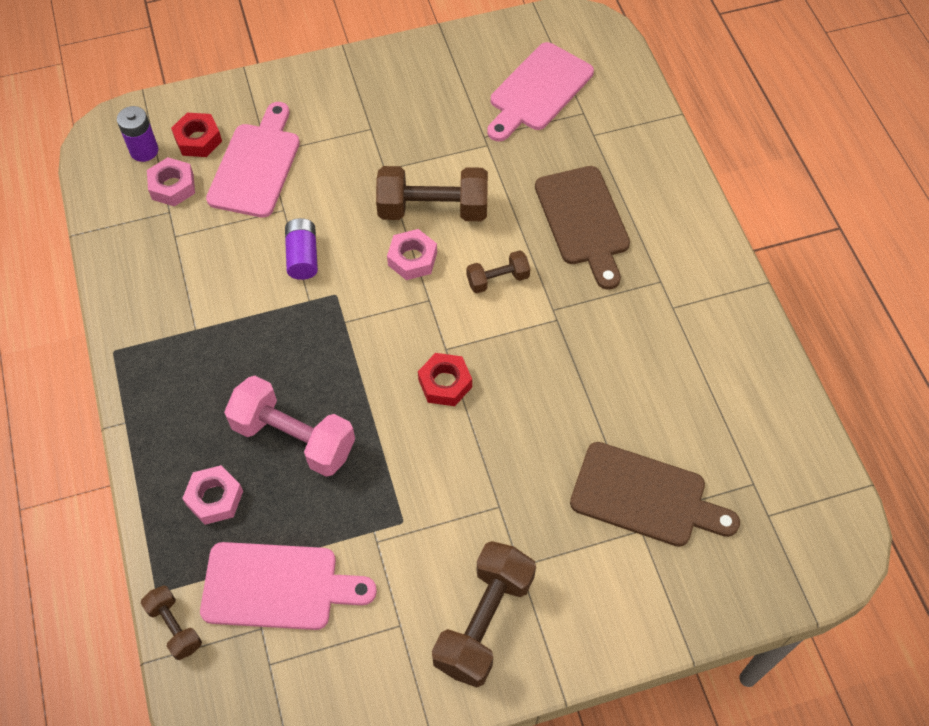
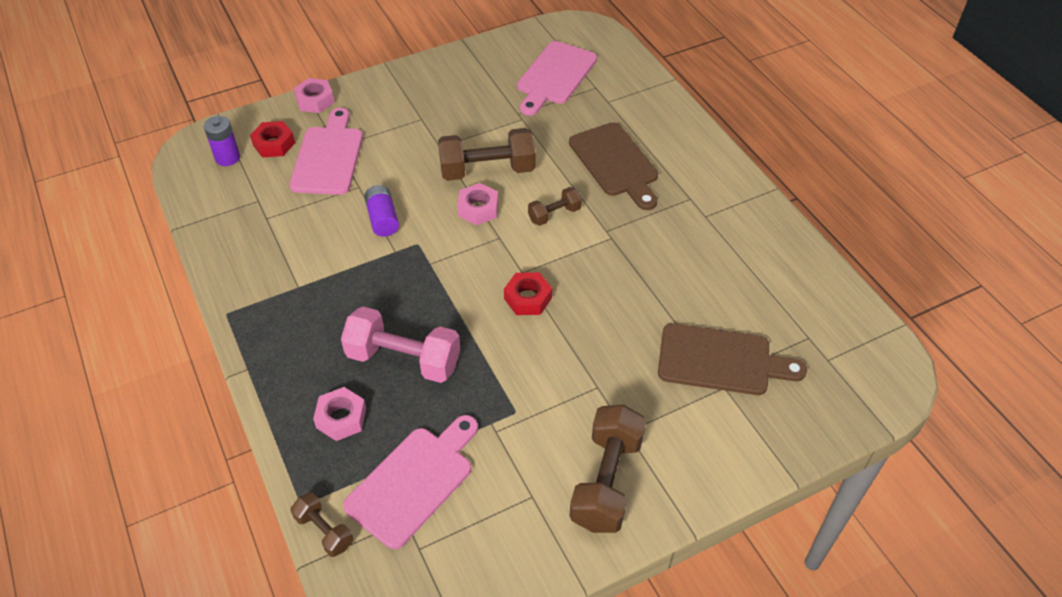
camera: 10 degrees left, 10 degrees down
(172, 186) = (257, 181): pink nut -> pink nut (315, 100)
(277, 586) = (413, 481): pink cutting board -> pink cutting board turned 45 degrees counterclockwise

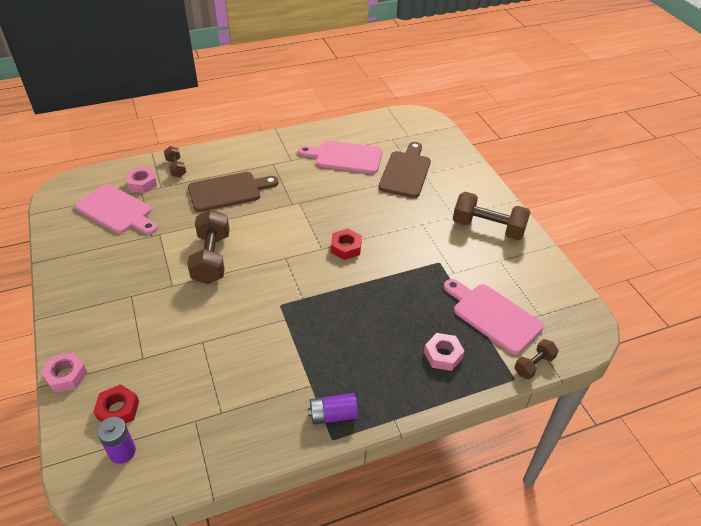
camera: 85 degrees left, 5 degrees down
(328, 157) = (155, 364): pink cutting board -> pink cutting board (345, 157)
(383, 219) = (247, 326): purple battery -> purple battery (333, 415)
(403, 359) = (393, 317): pink dumbbell -> none
(478, 209) = (252, 267): pink nut -> pink nut (142, 183)
(554, 214) = (270, 227): brown dumbbell -> brown dumbbell (176, 168)

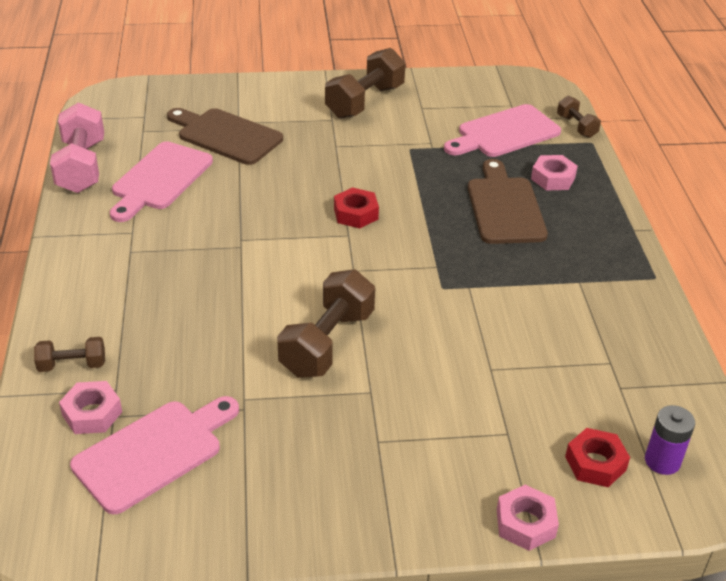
camera: 75 degrees left, 5 degrees down
(211, 258) = (327, 343): brown dumbbell -> brown dumbbell turned 75 degrees counterclockwise
(228, 191) = (174, 308): brown cutting board -> brown cutting board (504, 207)
(333, 415) = (623, 271): purple battery -> none
(344, 126) = (81, 167): none -> pink dumbbell

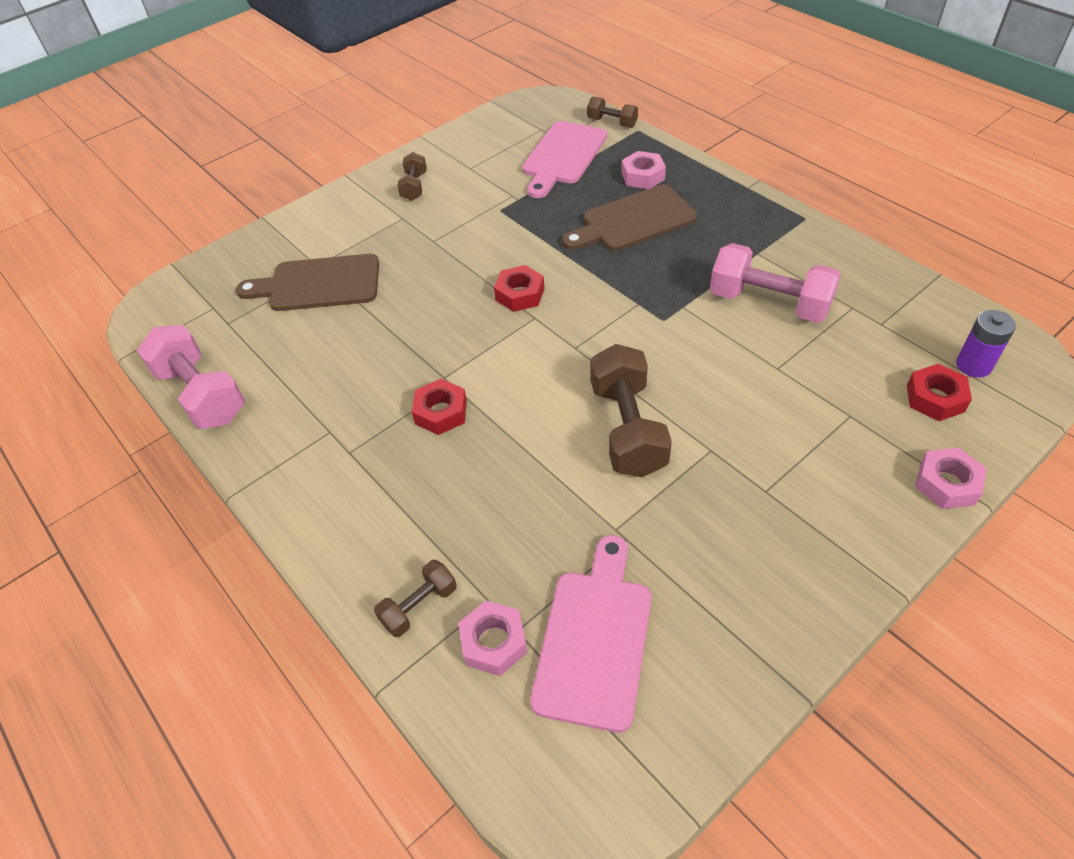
camera: 30 degrees left, 10 degrees up
(160, 179) = (299, 362): pink cutting board -> none
(214, 260) = (441, 412): none -> red nut
(365, 101) = (414, 186): brown dumbbell -> brown dumbbell, size x0.53
(504, 207) = (633, 221): brown cutting board -> brown cutting board turned 75 degrees counterclockwise
(542, 321) = (769, 303): none -> pink dumbbell

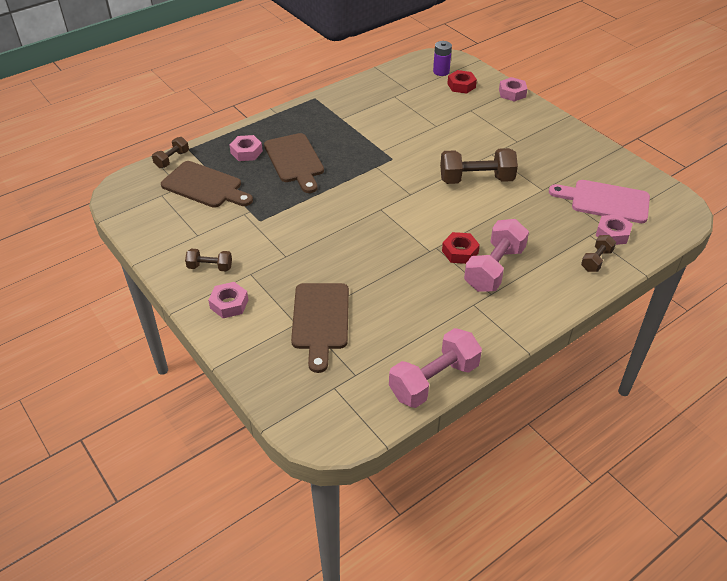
camera: 90 degrees left, 5 degrees down
(353, 210) = (229, 304): none -> pink nut
(419, 606) = (596, 260): brown dumbbell -> brown dumbbell turned 75 degrees clockwise
(520, 294) = (357, 214): red nut -> none
(563, 156) = (205, 186): pink cutting board -> brown cutting board
(769, 303) = (385, 121): pink dumbbell -> pink dumbbell (494, 268)

